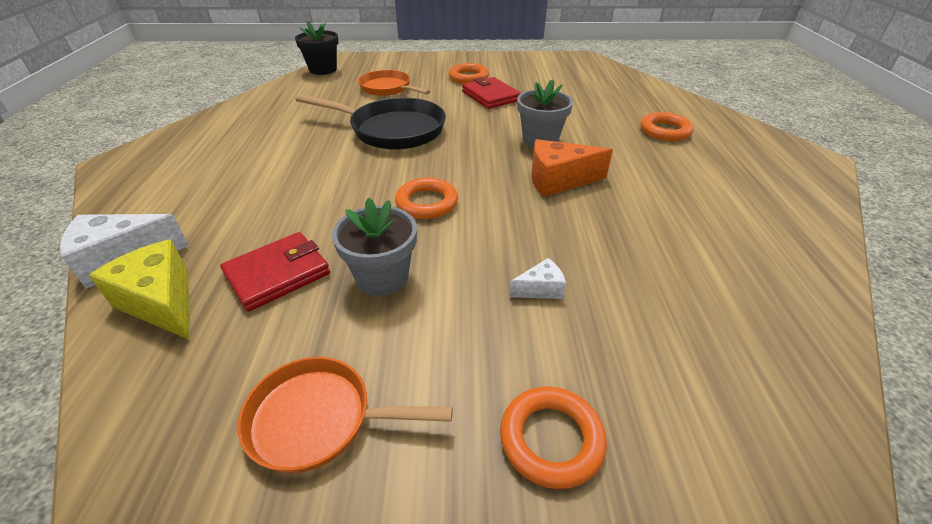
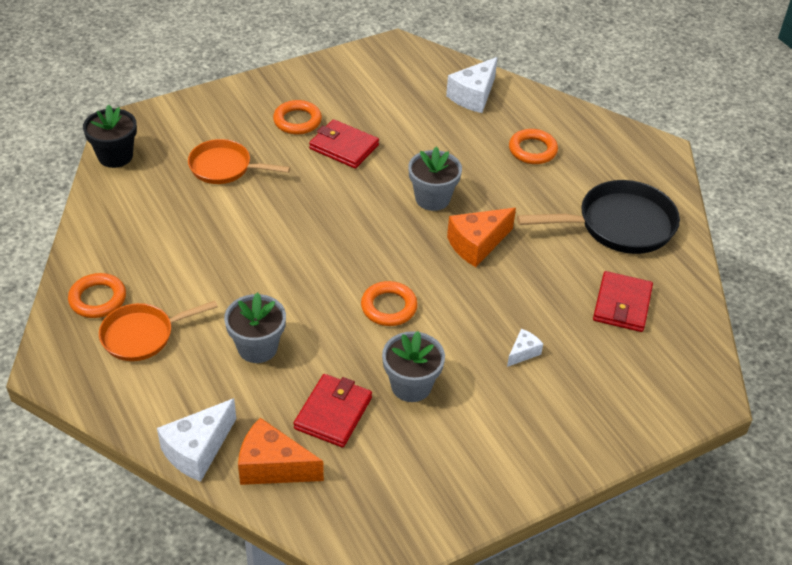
camera: 30 degrees left, 5 degrees up
(162, 302) = (273, 467): yellow cheese -> orange cheese
(277, 197) = (257, 347): none -> grey flower pot
(318, 419) = (453, 487): orange pan -> orange pan (142, 335)
(392, 130) = (285, 231): black pan -> black pan (619, 225)
(551, 439) = (583, 443): orange ring -> orange ring (98, 299)
(628, 91) = (473, 96): none -> white cheese
(706, 280) = (622, 304): none -> red wallet

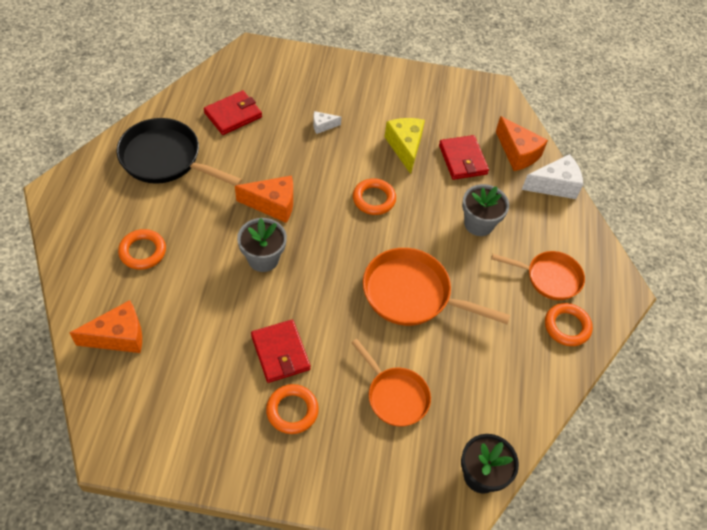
camera: 145 degrees left, 10 degrees up
(272, 244) = (412, 294): none -> orange pan
(333, 413) = (462, 159): red wallet -> red wallet turned 75 degrees counterclockwise
(411, 386) = (405, 147): grey flower pot -> yellow cheese
(473, 96) = (119, 336): white cheese -> orange cheese

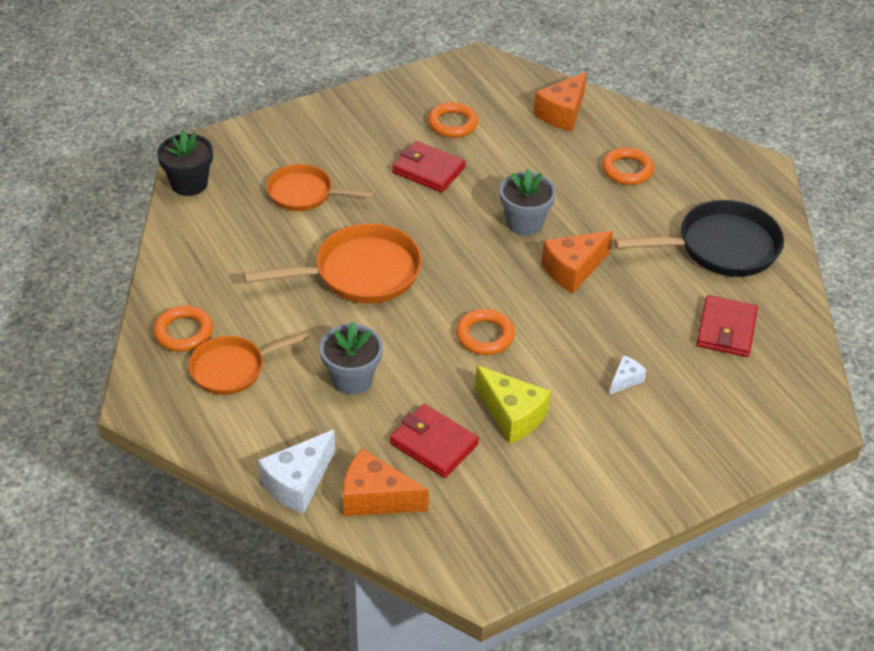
camera: 145 degrees right, 10 degrees down
(292, 411) = (378, 143): orange ring -> orange ring (452, 124)

